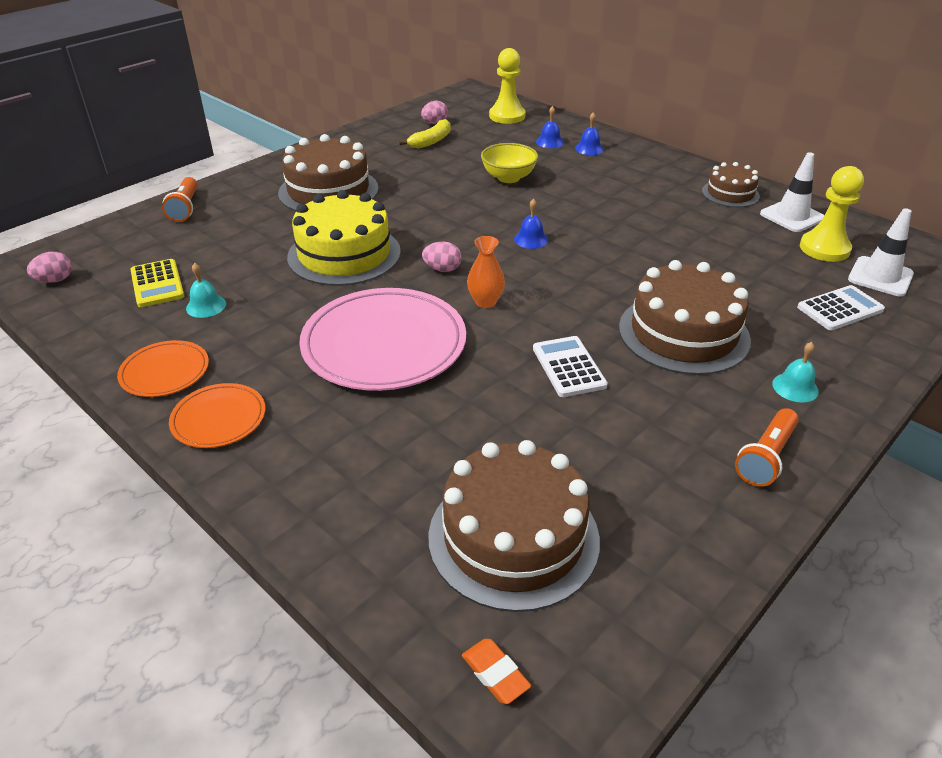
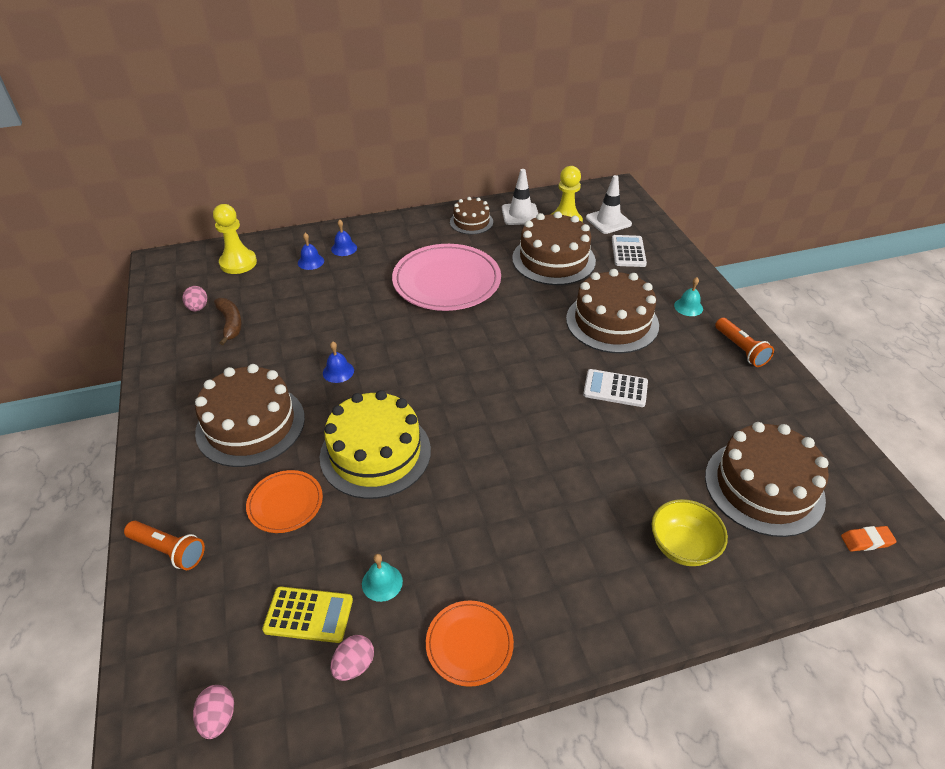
camera: 60 degrees left, 5 degrees up
(219, 418) = (561, 618): orange plate -> orange plate (285, 503)
(384, 344) = (527, 475): pink plate -> pink plate (446, 281)
(431, 141) = (230, 324): yellow banana -> brown banana
(442, 269) = (449, 401): pink egg -> pink egg (354, 665)
(485, 302) = (511, 396): orange vase -> none
(508, 178) = (344, 308): yellow bowl -> yellow bowl (682, 547)
(531, 239) = (447, 337): blue bell -> blue bell (338, 371)
(741, 261) = (553, 259): none -> brown cake

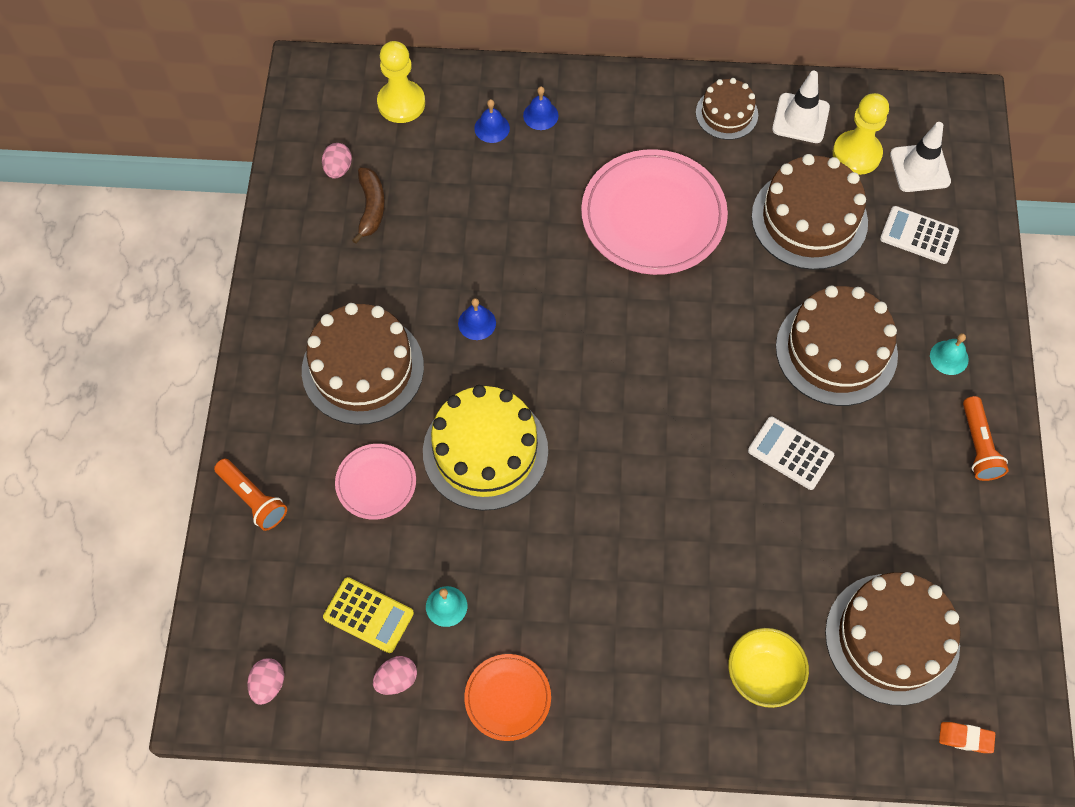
camera: 20 degrees right, 20 degrees up
(285, 503) = (376, 483): orange plate -> pink plate
(628, 251) = (919, 235): white calculator -> white calculator turned 90 degrees counterclockwise

